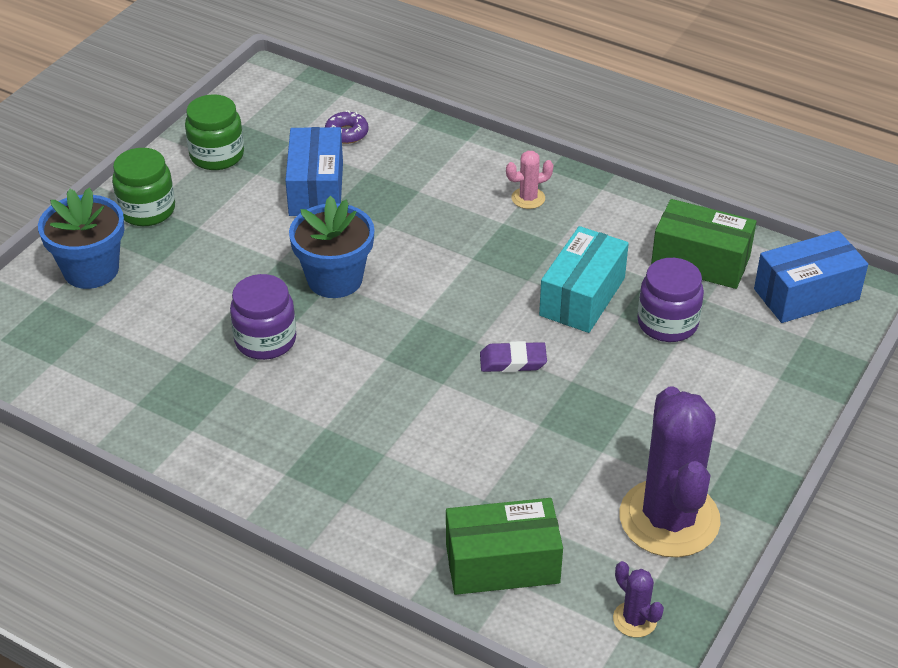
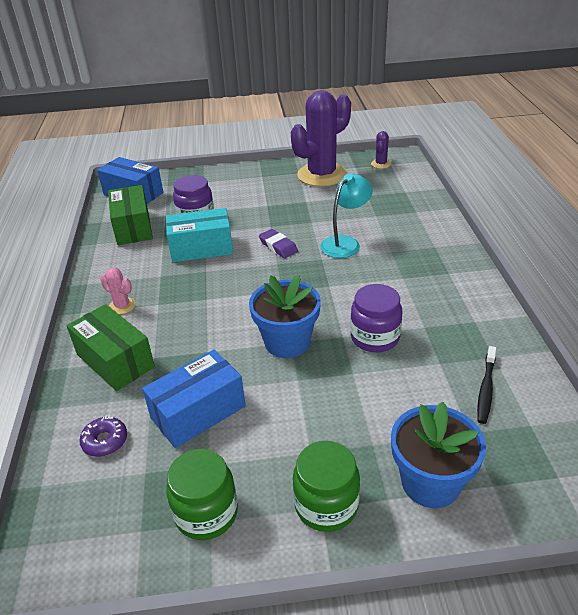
camera: 125 degrees left, 5 degrees down
(115, 367) = (486, 389): none -> black toothbrush
(452, 424) = (345, 243): none -> turquoise lamp
(502, 563) = (401, 197): green box -> green box (115, 361)

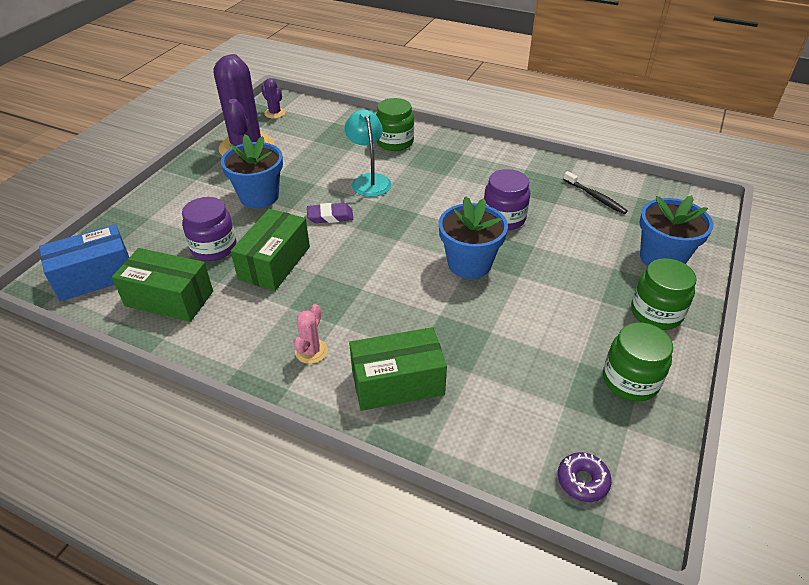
camera: 60 degrees left, 5 degrees up
(105, 441) = (508, 422): purple donut -> purple donut (582, 481)
(122, 306) = (311, 351): pink cactus -> pink cactus turned 45 degrees counterclockwise
(198, 412) = (514, 347): blue box -> none
(201, 248) = (274, 263): turquoise box -> green box
(269, 207) = (259, 196): none -> blue flower pot
(416, 231) = (395, 142): none -> green jar

